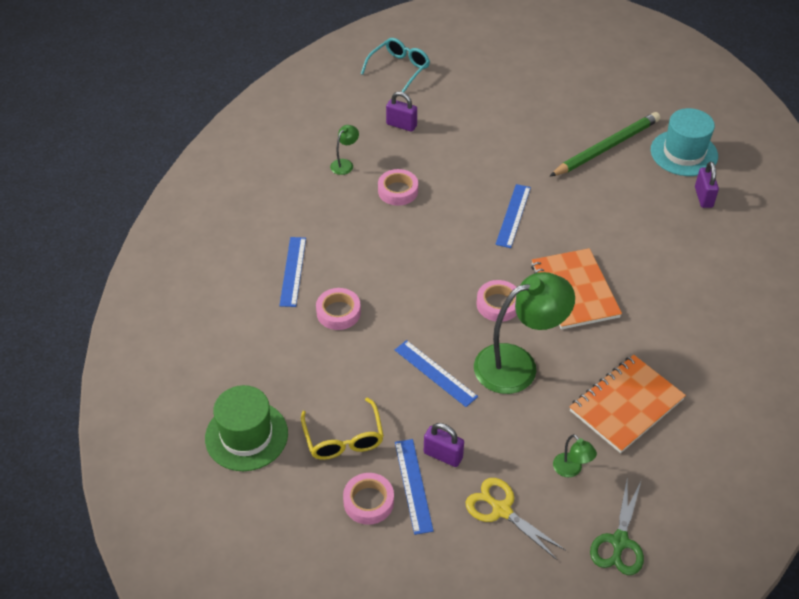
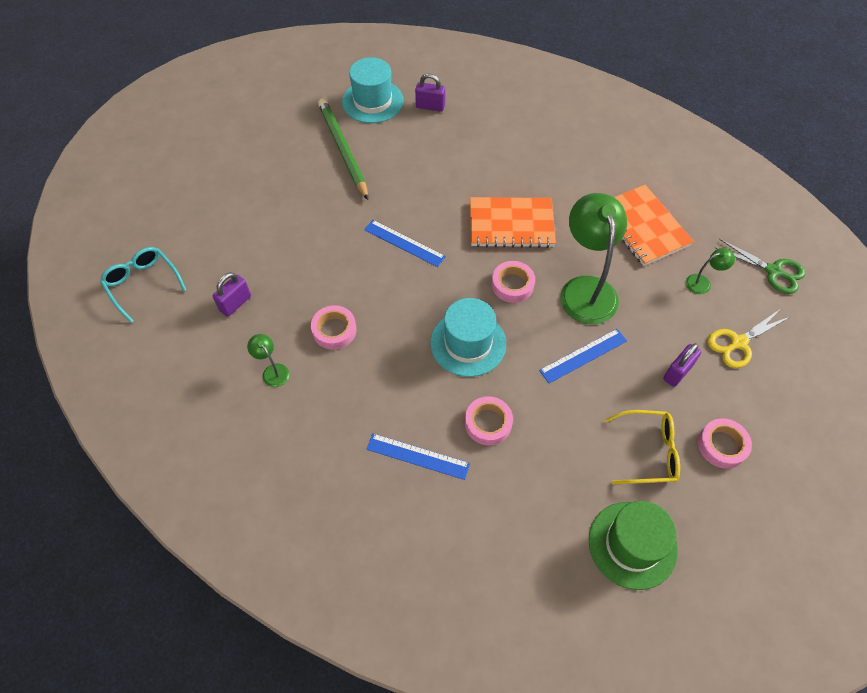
camera: 75 degrees left, 10 degrees up
(413, 485) = (707, 404): blue ruler -> none
(417, 283) = (468, 343): none -> turquoise hat

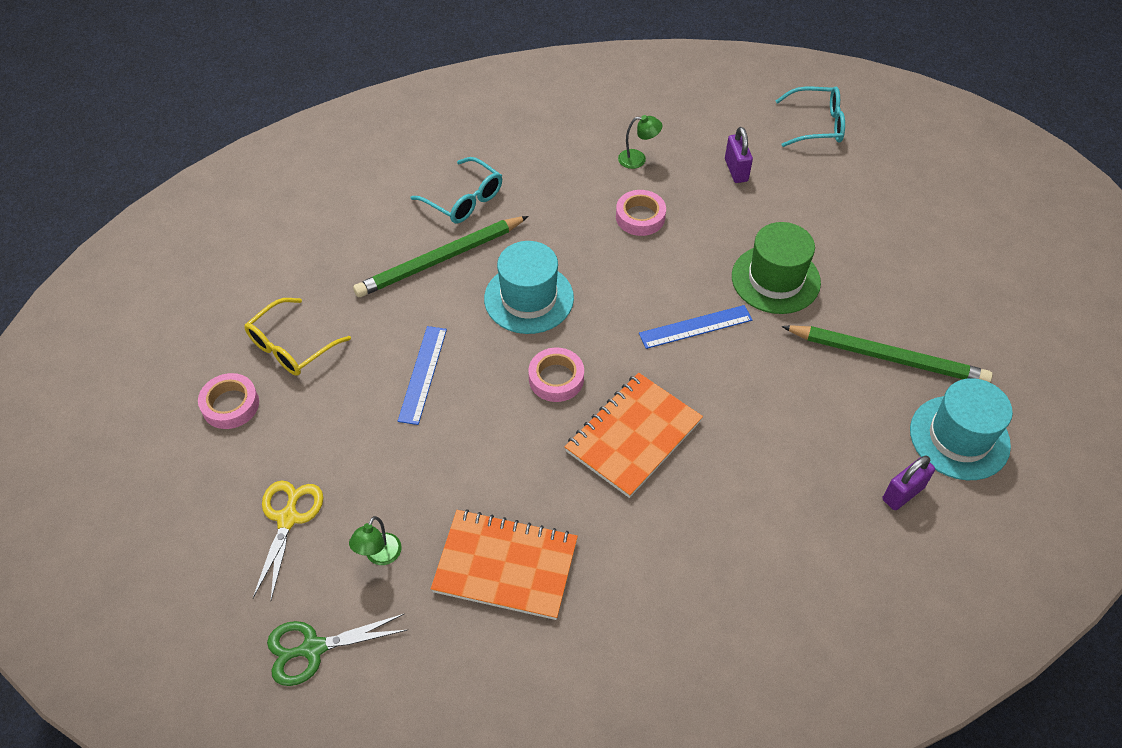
camera: 130 degrees right, 5 degrees down
(418, 456) = (464, 200): blue ruler -> turquoise glasses
(488, 423) = (441, 260): pink tape -> green pencil
(586, 289) = (487, 437): green lamp -> none
(632, 545) = (247, 276): green hat -> green hat (775, 279)
(677, 372) = (324, 434): purple padlock -> none

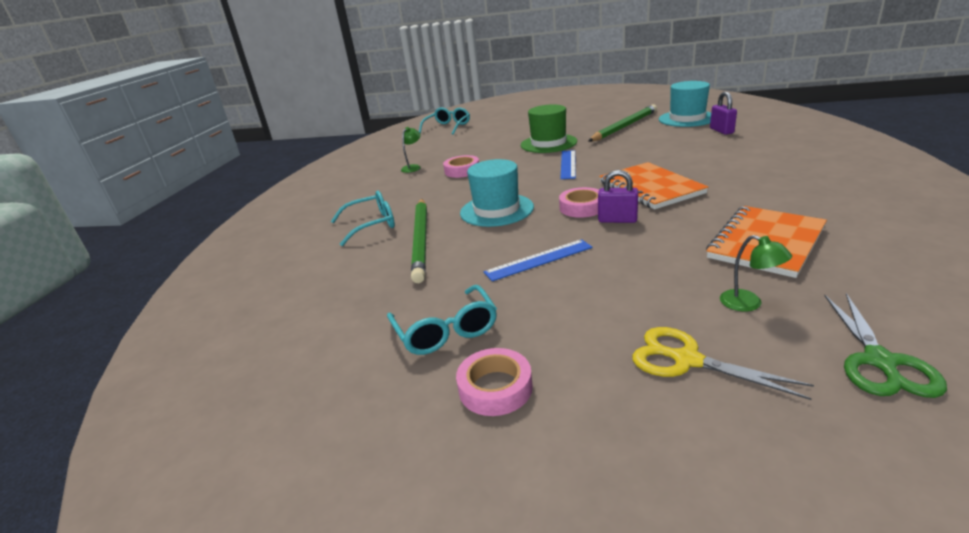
camera: 60 degrees left, 25 degrees down
(291, 347) = (446, 331): yellow glasses -> turquoise glasses
(423, 374) = (539, 260): blue ruler -> blue ruler turned 60 degrees counterclockwise
(736, 170) = (456, 145): purple padlock -> purple padlock (617, 220)

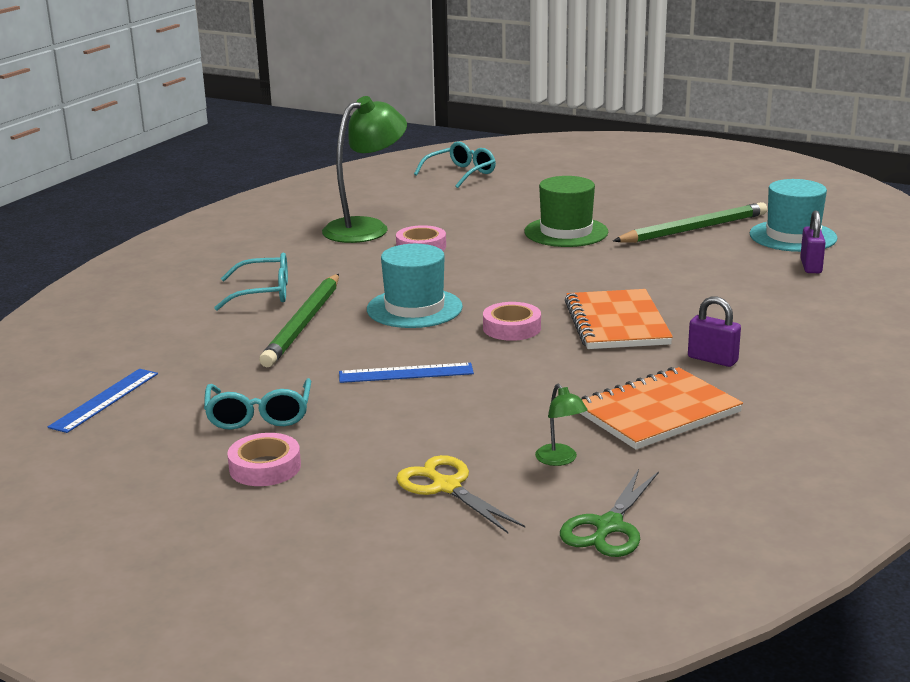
camera: 15 degrees right, 5 degrees down
(413, 167) = (366, 228): green lamp -> green lamp, size x2.32
(568, 164) = (557, 268): blue ruler -> blue ruler (105, 400)
(617, 220) = (534, 351): purple padlock -> purple padlock (712, 359)

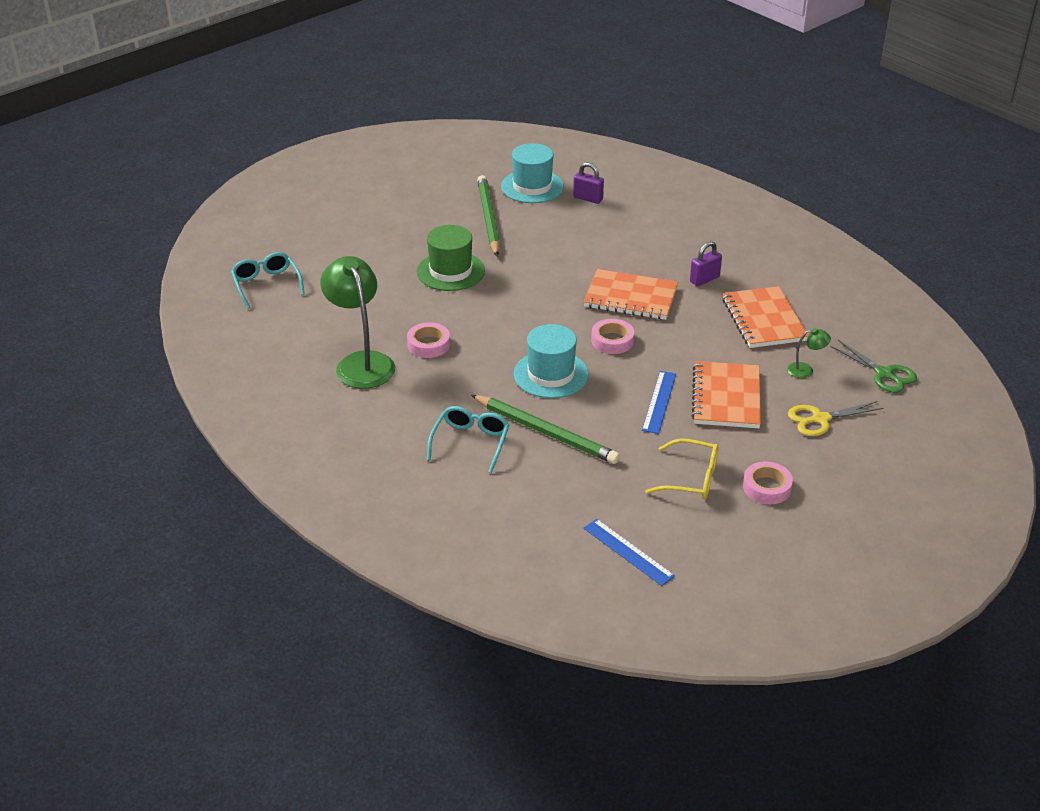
camera: 70 degrees left, 15 degrees up
(259, 415) = (691, 478): turquoise glasses -> yellow glasses
(447, 413) = (726, 397): none -> orange notebook

